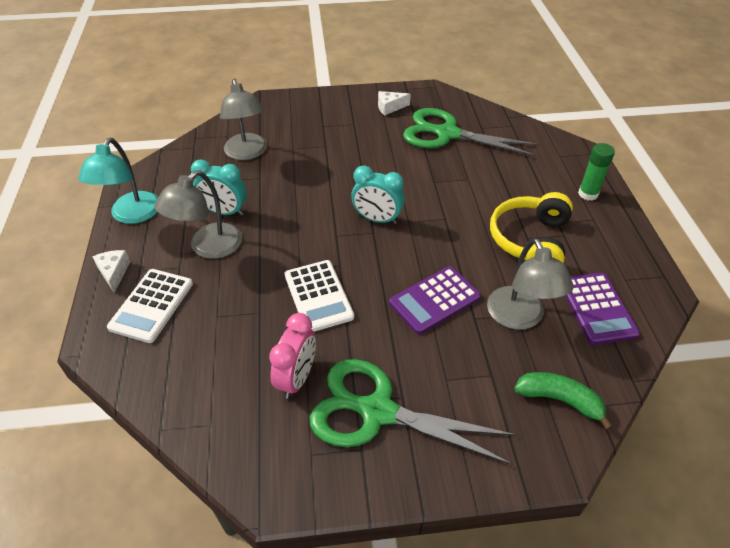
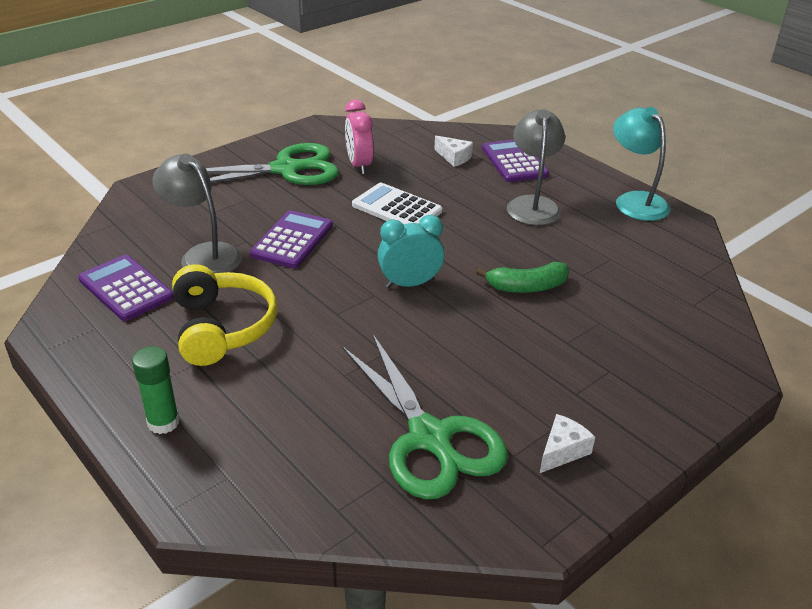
camera: 145 degrees right, 10 degrees down
(114, 273) = (574, 166): white cheese -> white cheese (454, 157)
(151, 305) = (514, 161): white calculator -> purple calculator
(224, 212) = (563, 233): turquoise clock -> none
(247, 153) = (637, 294): grey lamp -> none
(446, 134) = (430, 438): green scissors -> green scissors turned 75 degrees clockwise
(559, 400) = (147, 216): green banana -> green banana (527, 287)

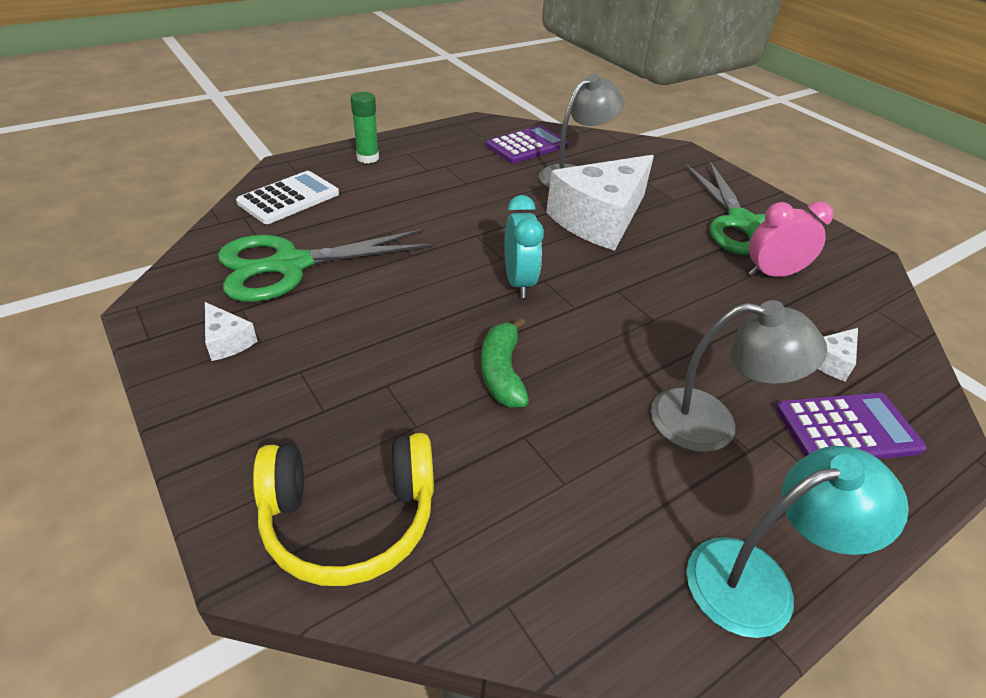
camera: 95 degrees right, 5 degrees up
(222, 327) = (468, 181): yellow headphones -> yellow headphones (350, 518)
(292, 240) = (600, 219): purple calculator -> white cheese
(397, 208) = (674, 291): white calculator -> white calculator (289, 198)

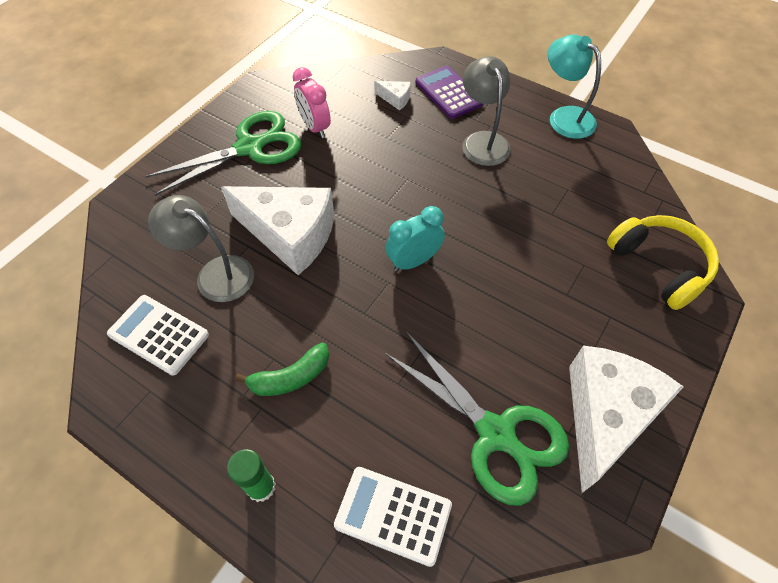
camera: 110 degrees left, 15 degrees up
(227, 341) = (605, 415): white cheese -> white cheese, size x2.48
(502, 372) = (512, 239): green banana -> green banana (290, 377)
(527, 146) = (159, 334): purple calculator -> white calculator

